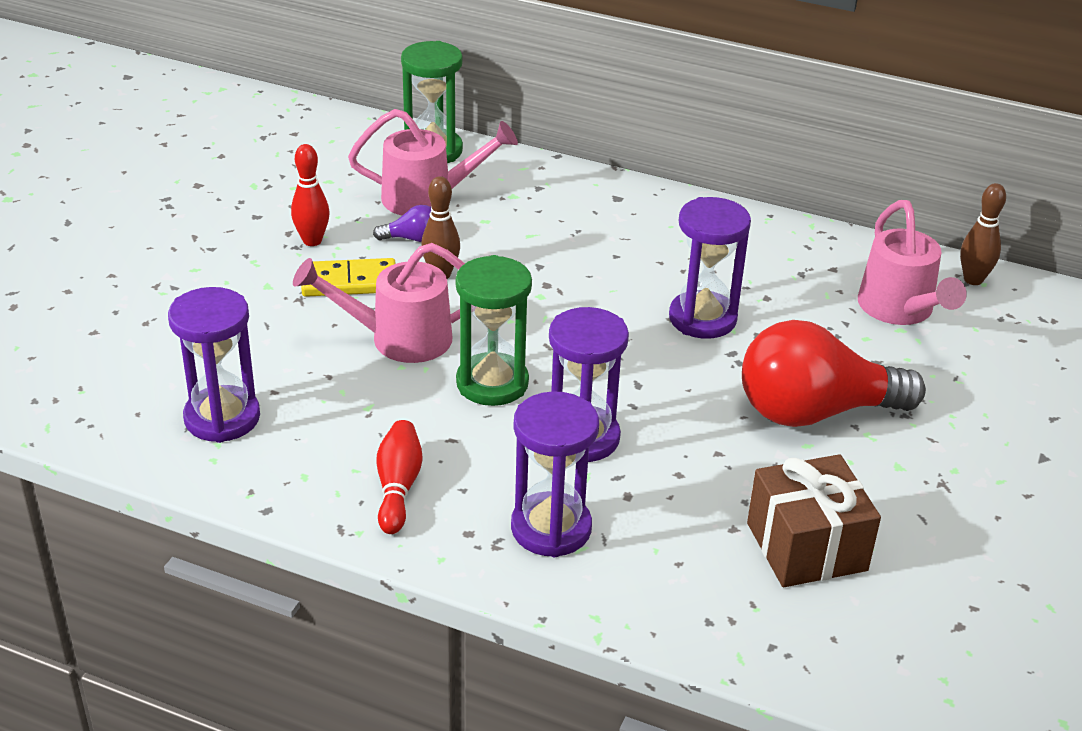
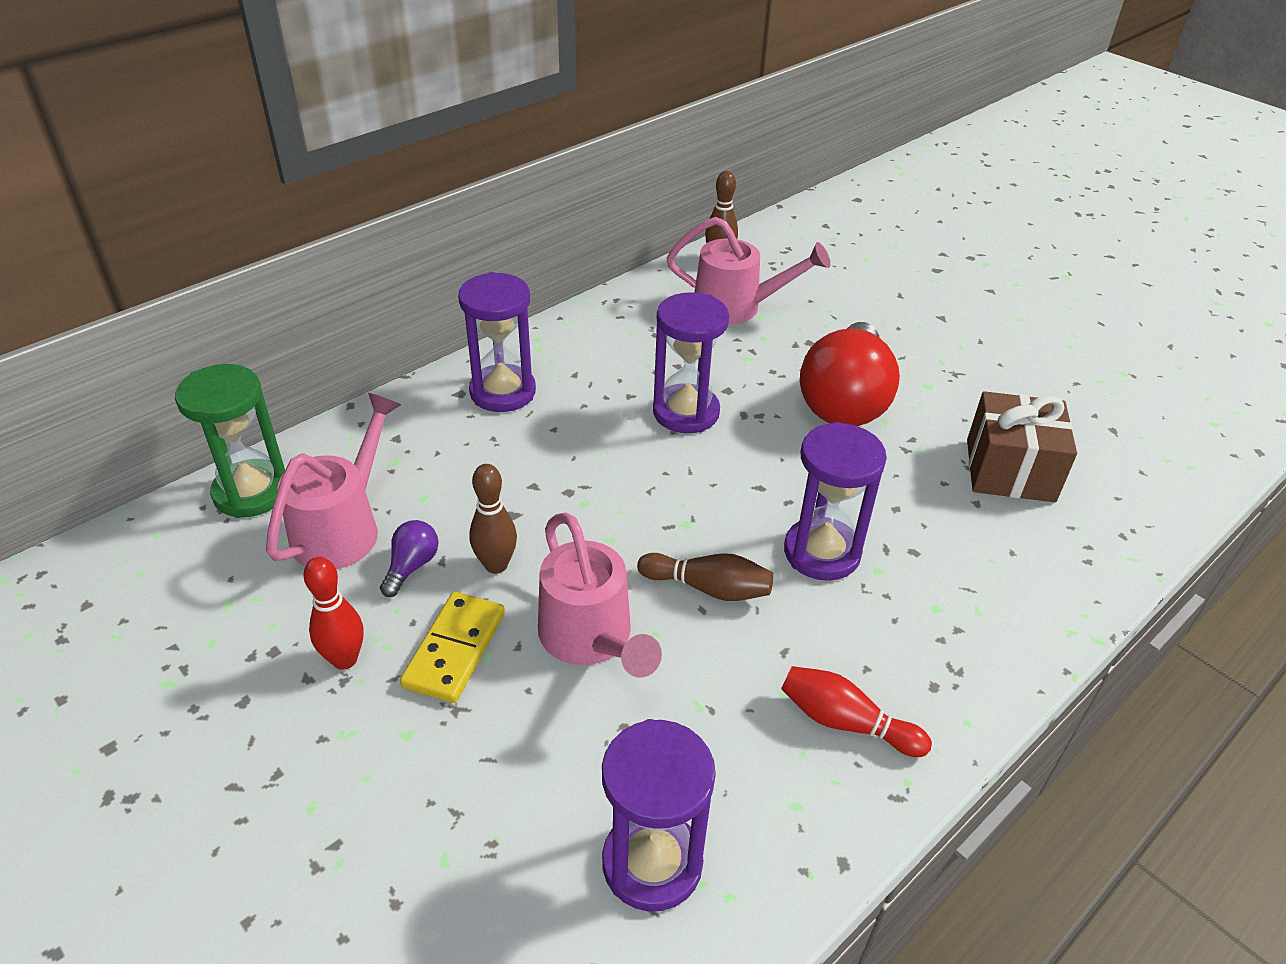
camera: 65 degrees left, 5 degrees up
(398, 339) = (591, 639): pink watering can -> pink watering can turned 45 degrees counterclockwise
(492, 383) = (708, 588): green hourglass -> brown bowling pin
(551, 528) = (945, 621): purple hourglass -> purple hourglass (503, 392)

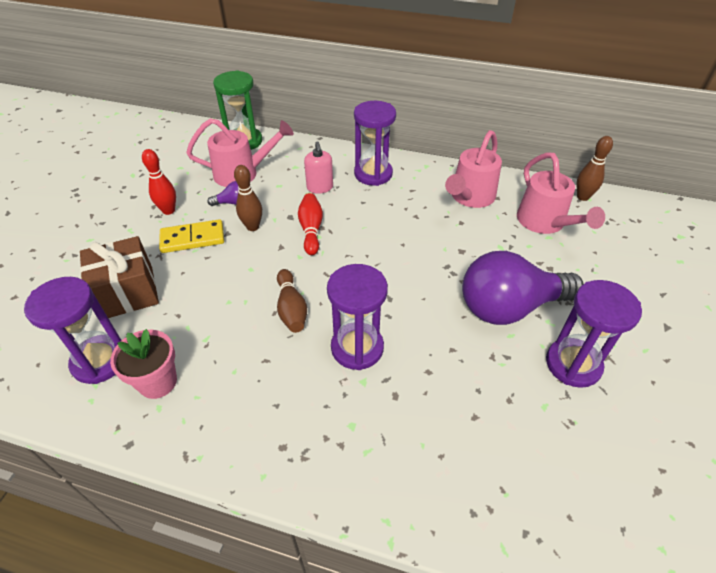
camera: 60 degrees right, 5 degrees up
(476, 456) = (320, 187): none -> pink soap dispenser
(591, 639) = (226, 279): pink watering can -> pink watering can (470, 197)
(686, 412) = (424, 242): purple hourglass -> purple hourglass (573, 364)
(747, 792) = (158, 382): none -> pink flower pot
(845, 400) = (509, 307): red light bulb -> purple light bulb
(846, 722) = (228, 409): red bowling pin -> red bowling pin (311, 230)
(1010, 470) = (529, 427): brown gift -> brown gift (127, 292)

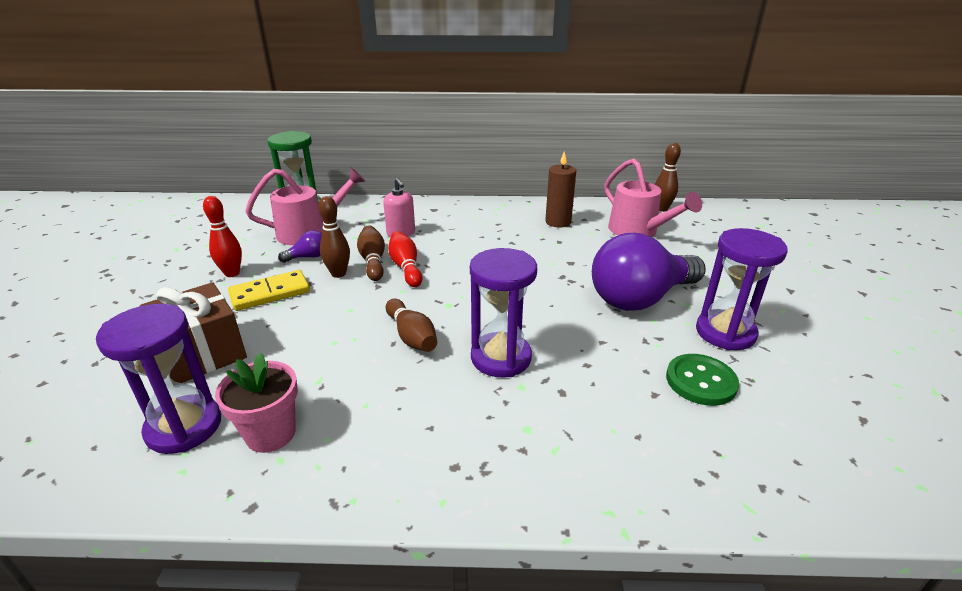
camera: 15 degrees left, 15 degrees down
(285, 217) = (373, 261): none -> brown bowling pin
(373, 174) = (453, 216): purple hourglass -> none
(470, 197) = (558, 222): pink watering can -> brown candle
(523, 413) = (700, 381): none -> green button

